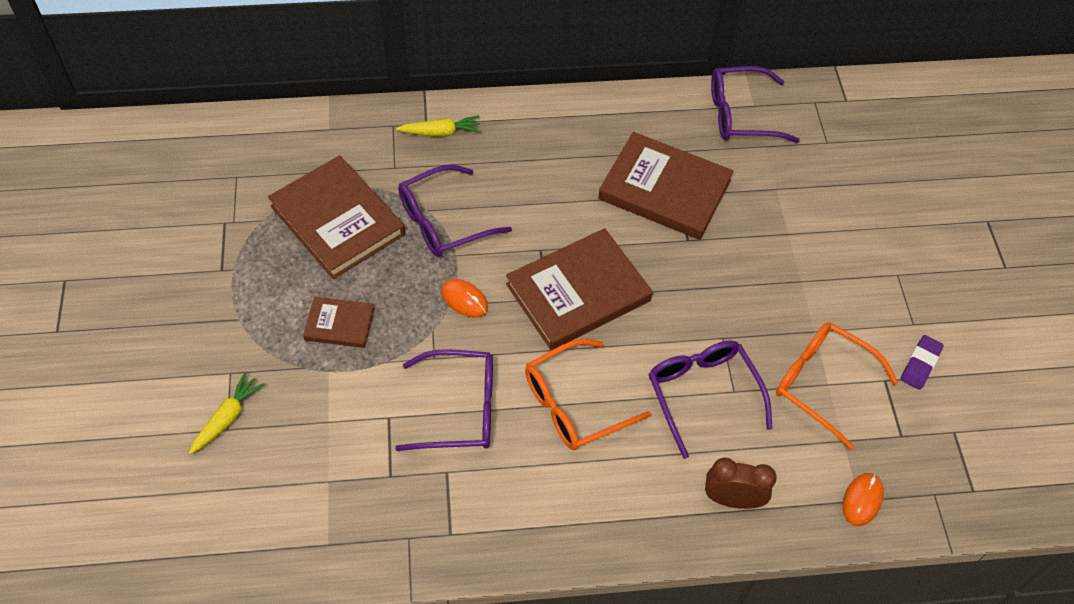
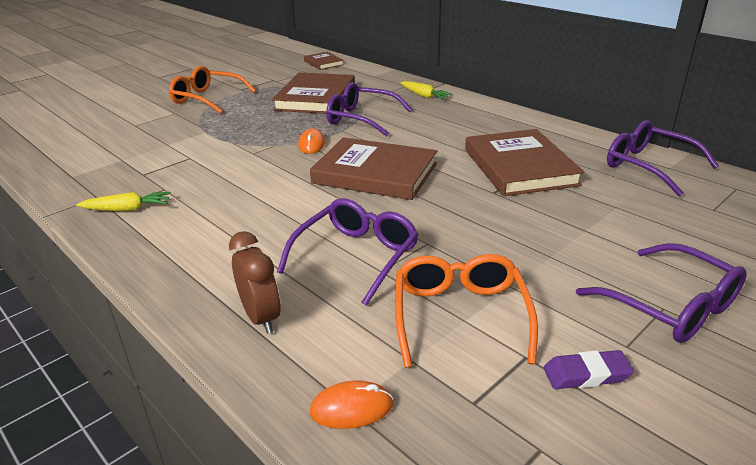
camera: 55 degrees right, 25 degrees down
(227, 418) = (142, 122): yellow carrot -> yellow carrot (127, 209)
(339, 324) = (243, 122): brown book -> brown book (323, 63)
(461, 409) = (222, 174): purple glasses -> purple glasses (672, 307)
(573, 405) = (273, 208): orange glasses -> orange glasses (206, 98)

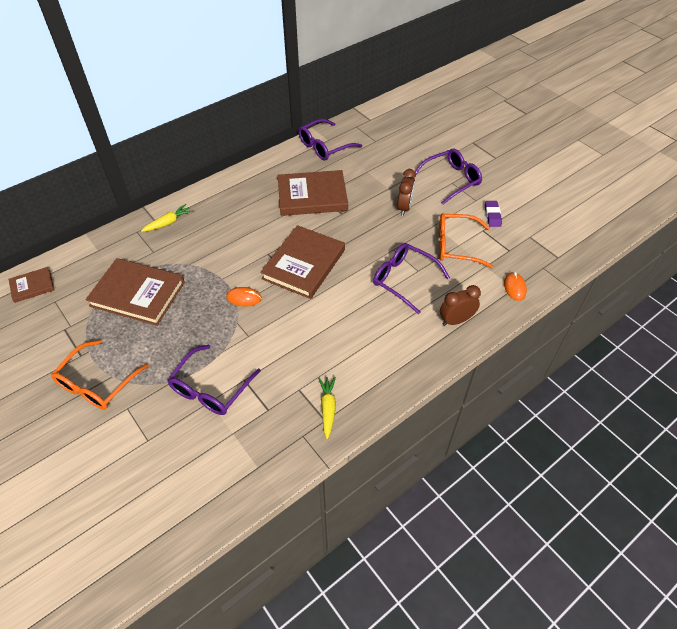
camera: 85 degrees left, 20 degrees up
(360, 118) = (202, 266): purple glasses -> purple glasses (210, 389)
(542, 249) = (404, 207): none -> brown clock

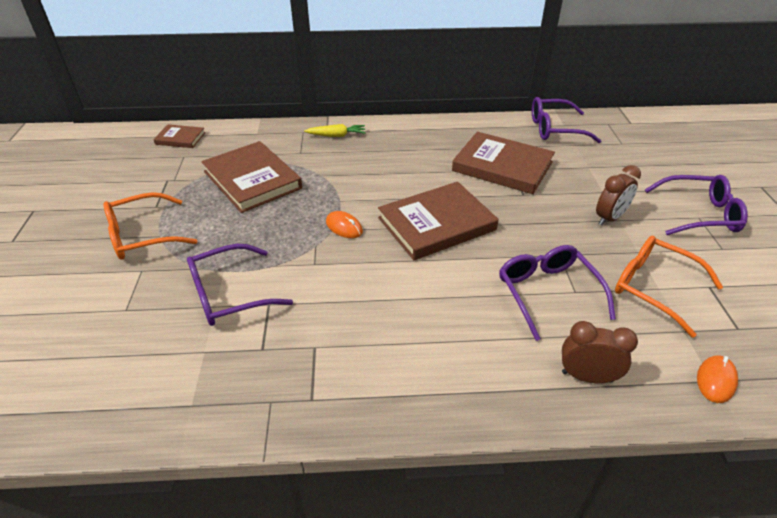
camera: 35 degrees right, 10 degrees down
(328, 408) = (327, 388): yellow carrot -> none
(492, 215) = (737, 276): purple eraser -> none

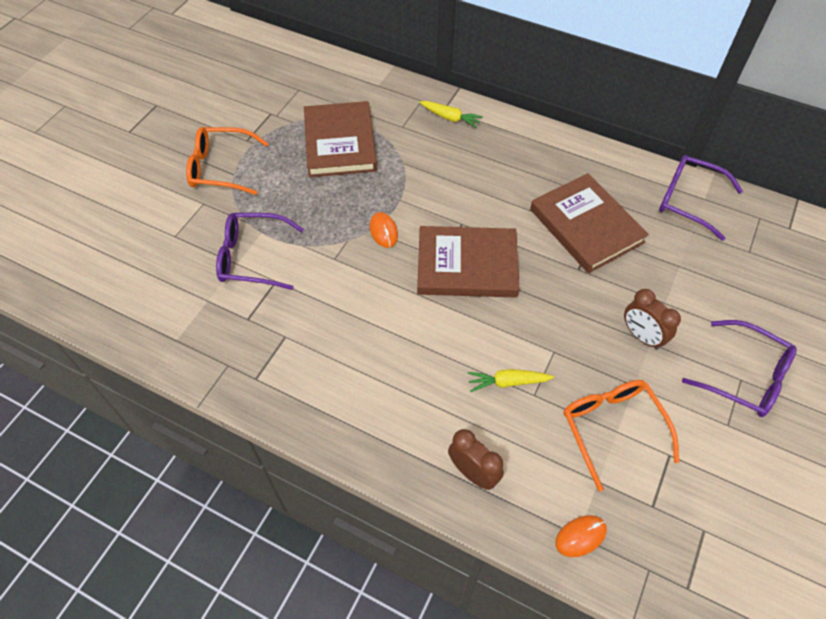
camera: 30 degrees right, 15 degrees up
(180, 138) = (307, 65): brown book -> none
(547, 292) = (508, 382): purple glasses -> yellow carrot
(609, 218) = (641, 336): brown clock -> brown clock turned 60 degrees clockwise

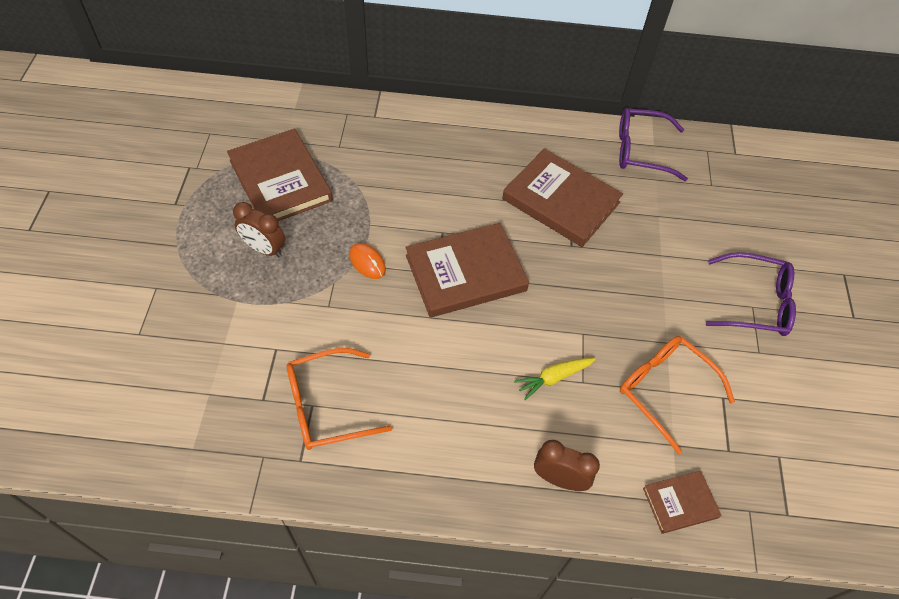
camera: 25 degrees left, 0 degrees up
(220, 168) = (157, 243): orange glasses -> orange glasses (325, 406)
(251, 257) = (237, 332): purple glasses -> none
(450, 118) = (384, 125): yellow carrot -> none
(580, 536) = (680, 503): orange mouse -> brown book
(641, 336) = (654, 293): brown clock -> brown clock (264, 249)

